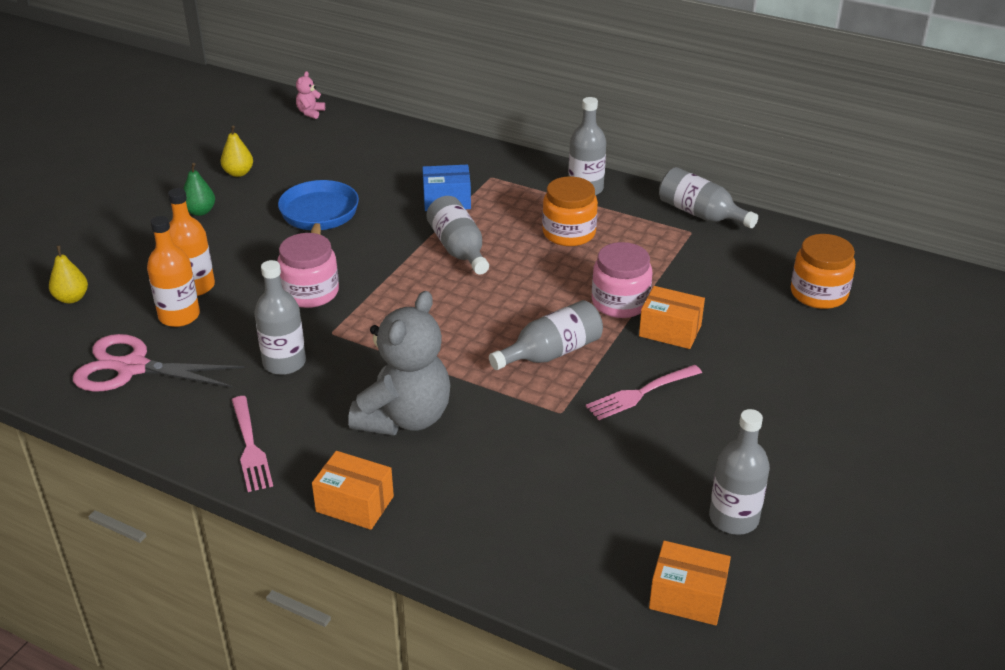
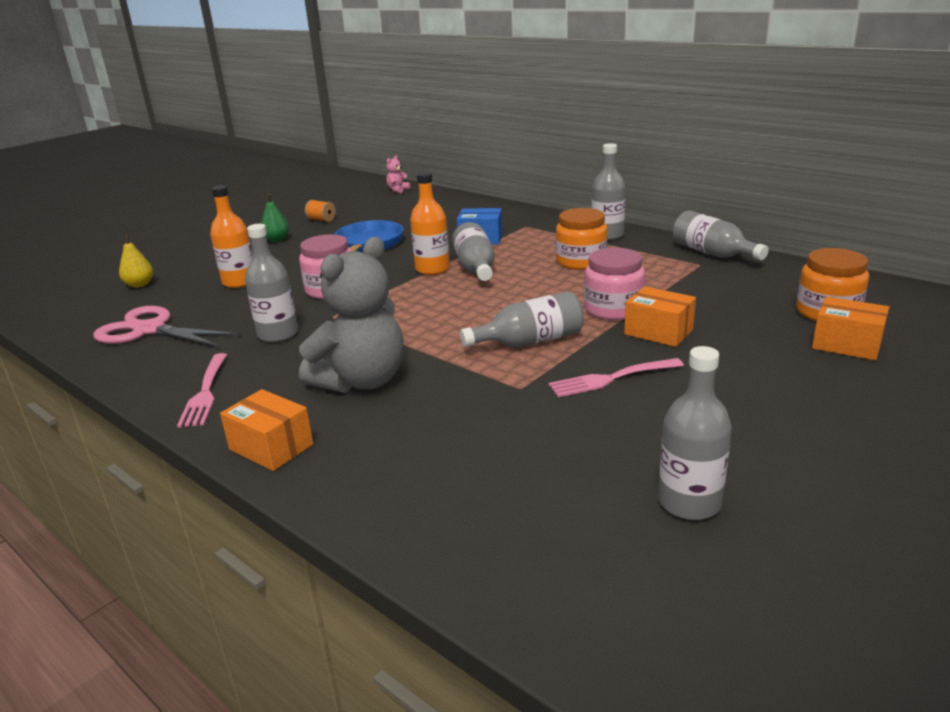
camera: 15 degrees right, 10 degrees down
(179, 316) = (213, 299): orange bottle -> orange bottle (432, 269)
(238, 173) = (321, 220): yellow pear -> orange spool
(687, 597) = (606, 583): orange box -> orange box (846, 344)

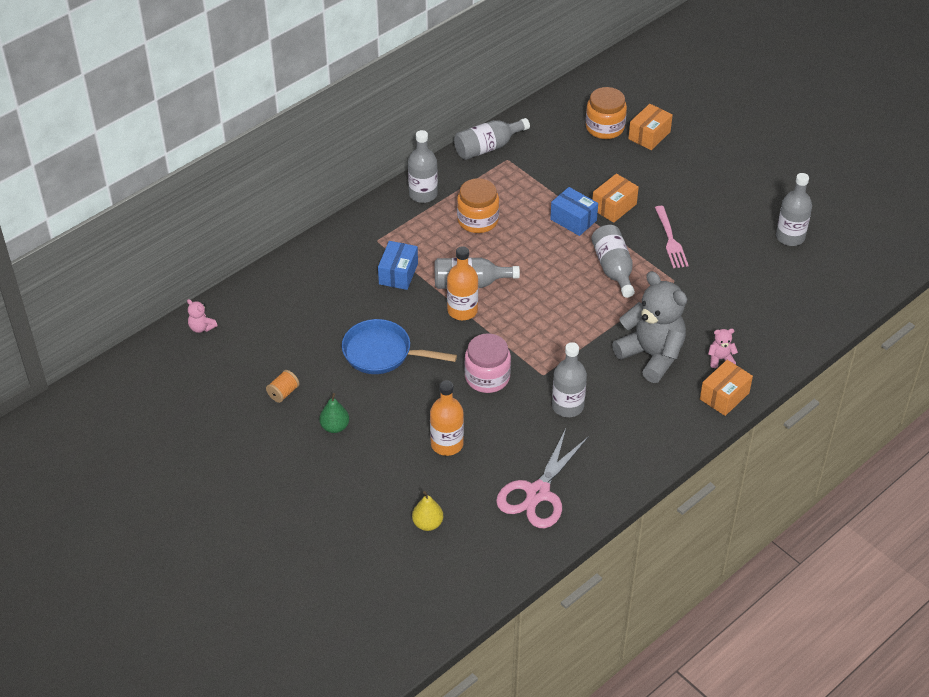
camera: 85 degrees left, 20 degrees up
(205, 392) = (652, 438): pink fork -> none
(352, 439) = (720, 359): none -> pink teddy bear
(613, 309) = (573, 220): pink jar -> blue box

